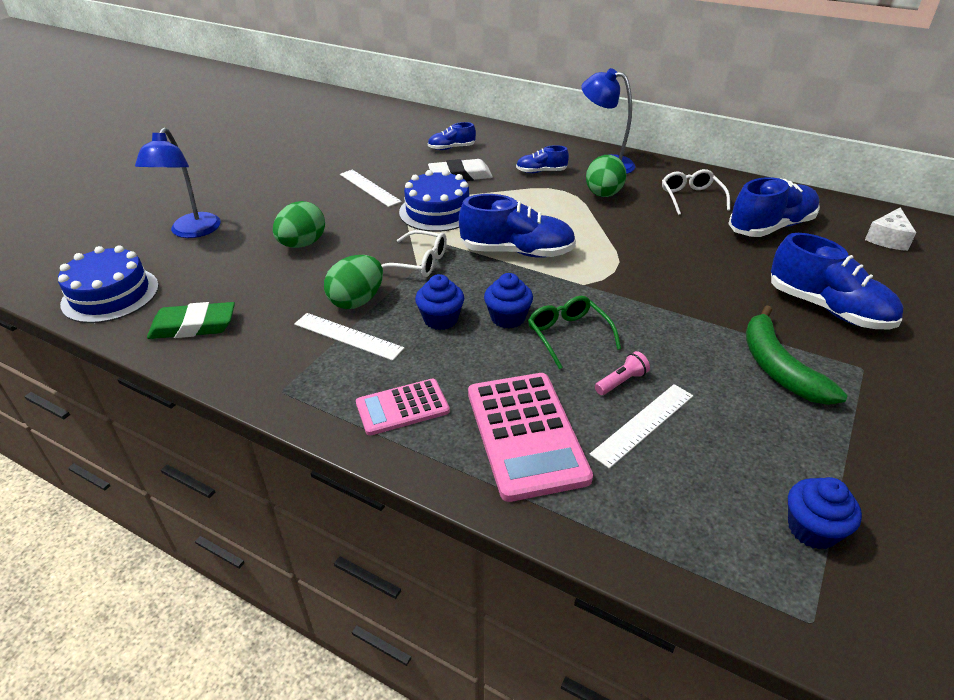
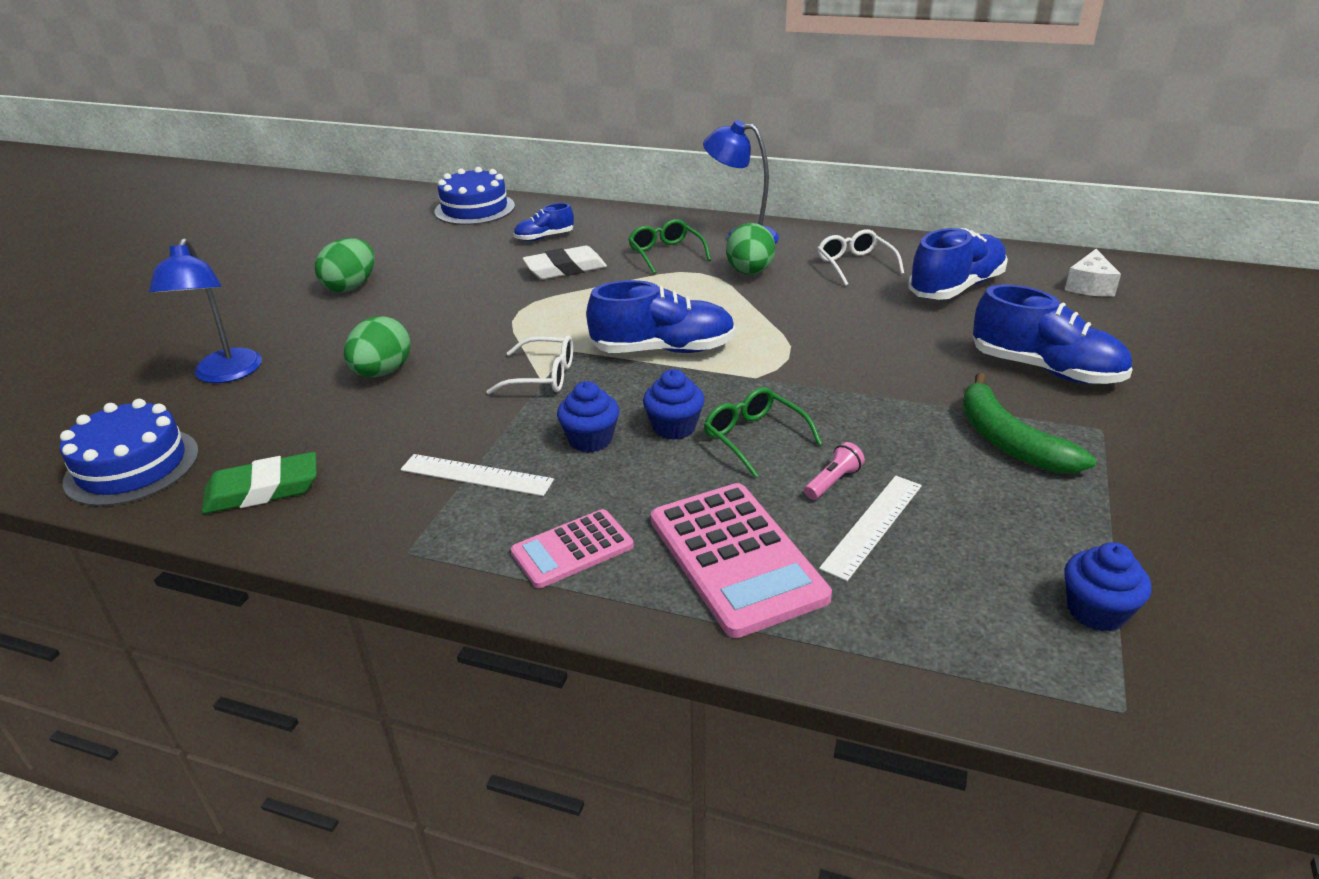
camera: 10 degrees left, 5 degrees down
(357, 301) = (475, 432): green egg -> green egg (351, 287)
(369, 188) = (452, 295): white ruler -> none
(437, 211) = (549, 313): blue cake -> blue cake (475, 209)
(541, 172) = (666, 254): blue shoe -> green glasses

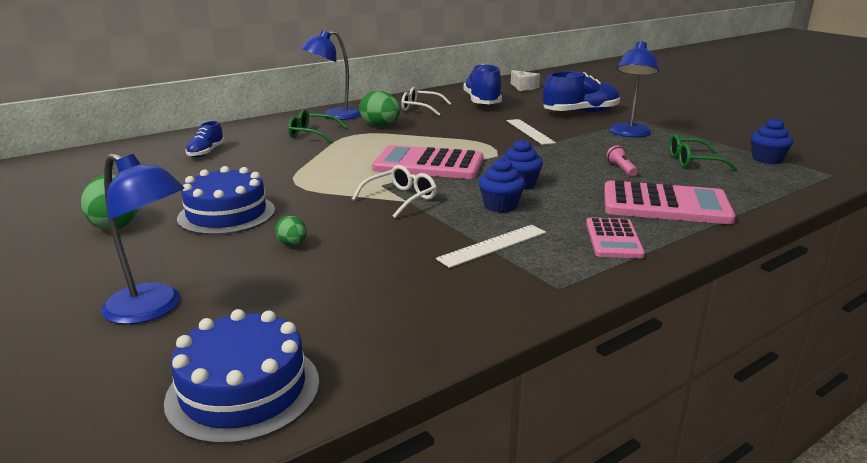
camera: 55 degrees left, 10 degrees down
(263, 490) = (395, 327): green eraser -> none
(382, 372) = (292, 244): green egg -> green egg, size x0.53
(475, 209) = (98, 158): blue cake -> blue cake (227, 214)
(565, 269) = (268, 159): white eraser -> none
(663, 350) = (428, 164): blue shoe -> pink calculator
(754, 438) = (558, 172): green glasses -> green glasses (692, 161)
(873, 526) = (668, 173): white ruler -> white ruler (530, 131)
(1009, 441) = (629, 134): green banana -> blue lamp

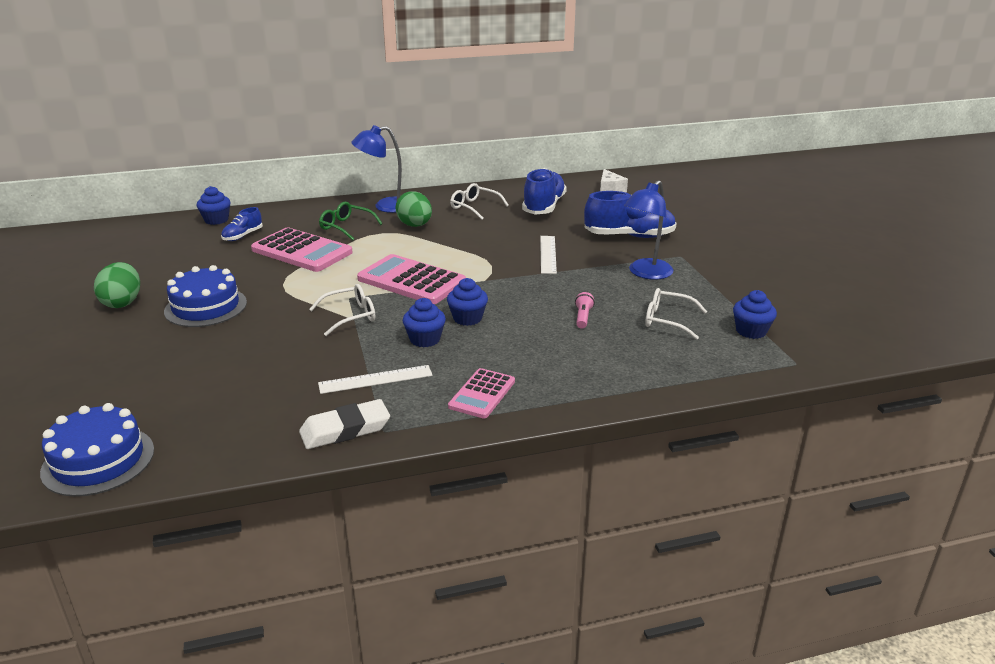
camera: 20 degrees right, 5 degrees up
(153, 309) = (93, 384): blue lamp -> none
(161, 144) = (216, 220): none -> blue cupcake
(292, 244) = (228, 346): green egg -> none
(517, 294) = (345, 429): none -> white eraser
(665, 205) = (574, 367): pink calculator -> pink calculator (302, 251)
(692, 161) = (667, 320): green glasses -> white glasses

